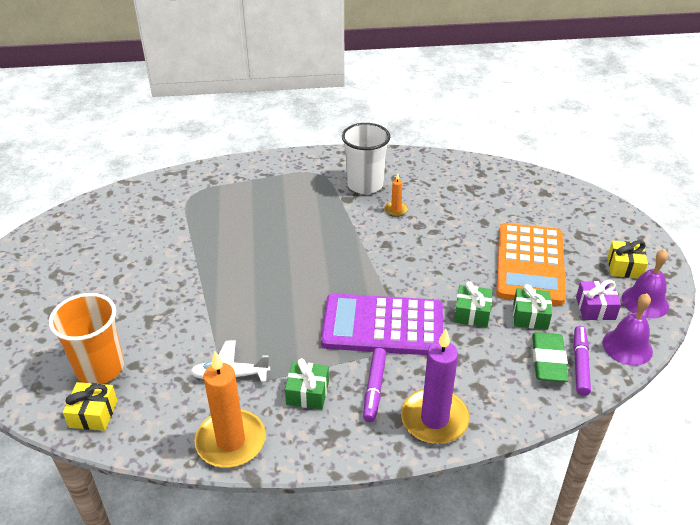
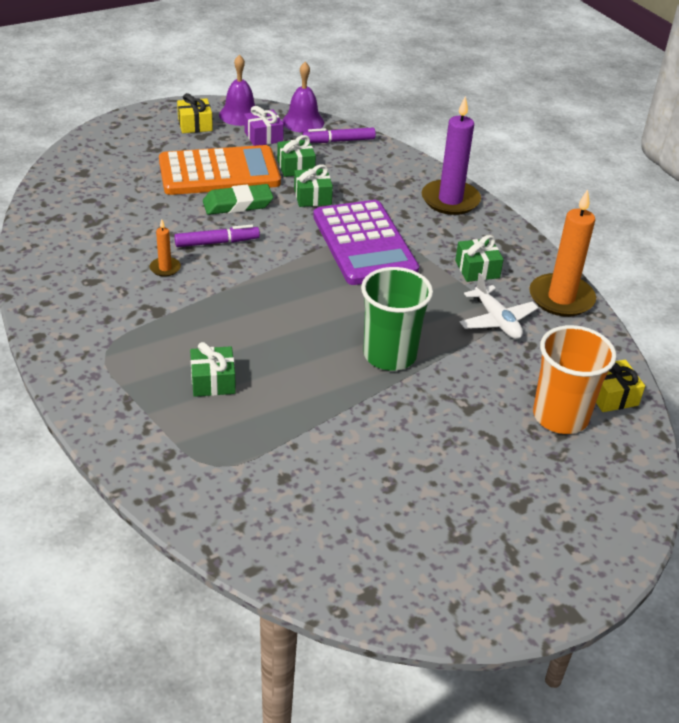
camera: 115 degrees left, 0 degrees up
(232, 295) = (389, 355): none -> green cup
(262, 208) = (213, 381): none -> green gift
(365, 185) = (118, 303): white cup -> none
(374, 388) = (443, 234): purple marker -> purple marker (217, 242)
(548, 360) = (345, 155): green eraser -> green eraser (238, 204)

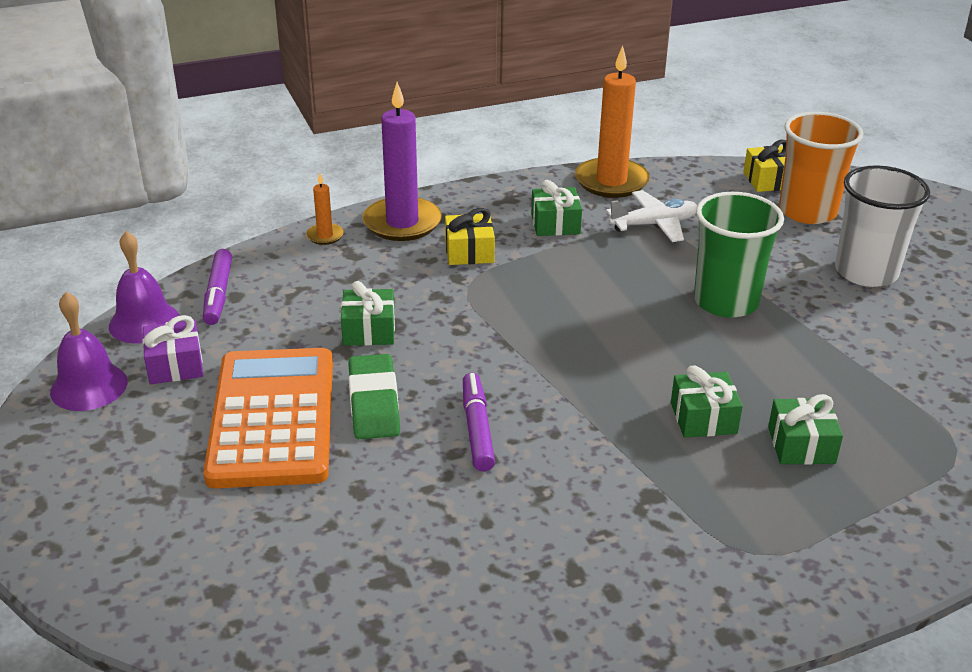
camera: 80 degrees left, 5 degrees down
(165, 268) = (542, 486): orange candle -> orange candle (325, 236)
(195, 124) = (99, 440): yellow gift -> yellow gift (469, 252)
(296, 167) = (280, 339): green gift -> green gift (703, 418)
(364, 243) = (493, 297): purple calculator -> none
(462, 444) = (866, 272): none -> white cup

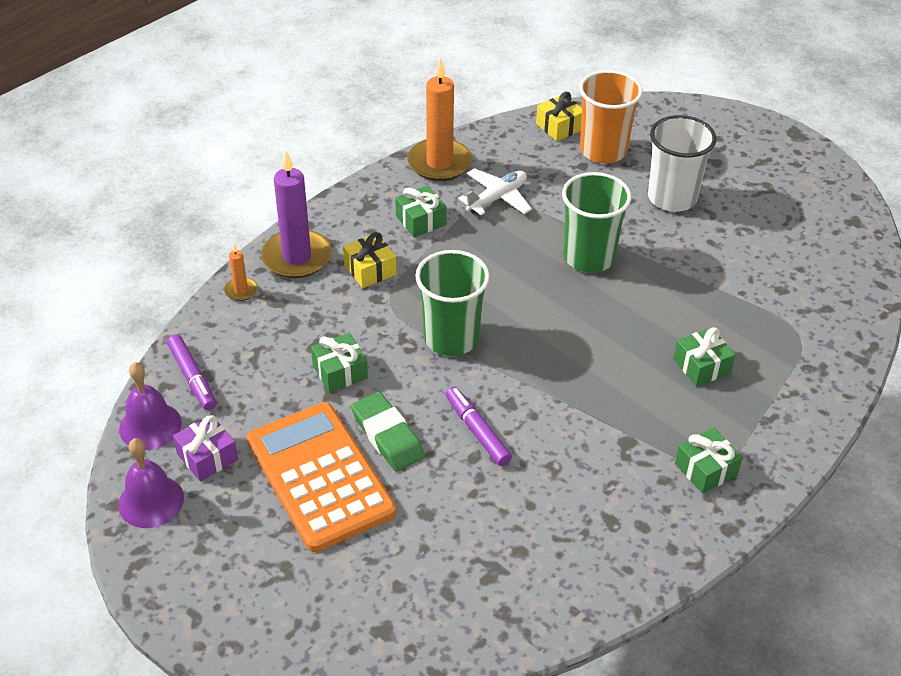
camera: 25 degrees left, 10 degrees up
(512, 333) = (451, 338): none -> green cup
(703, 418) = (627, 366): green gift -> green gift (705, 469)

